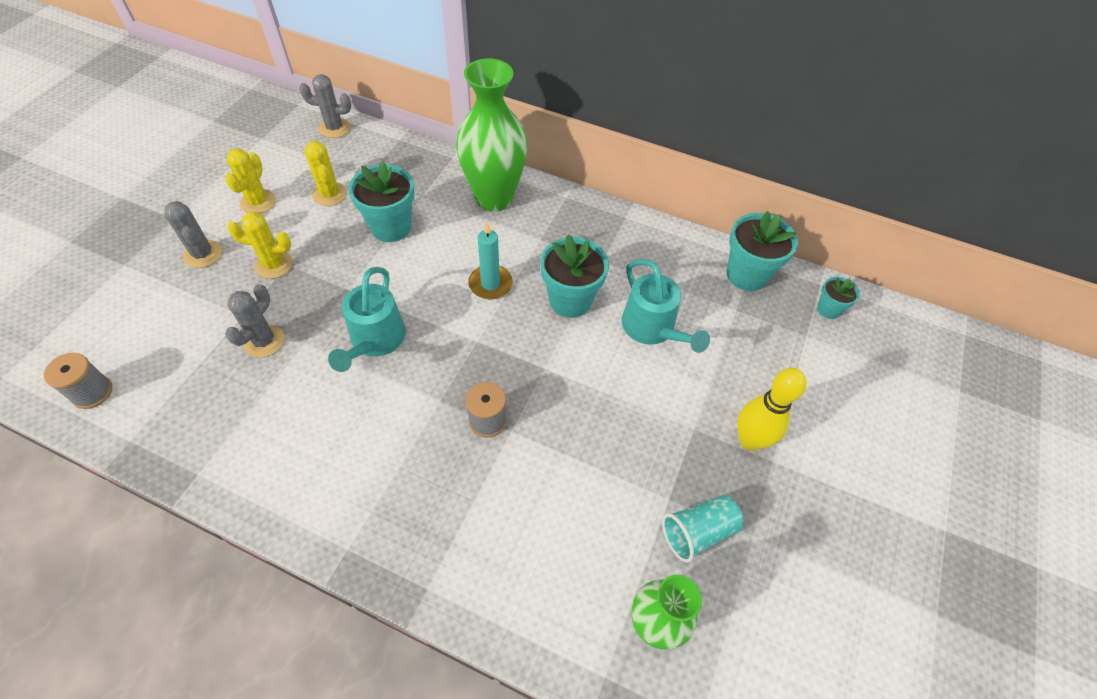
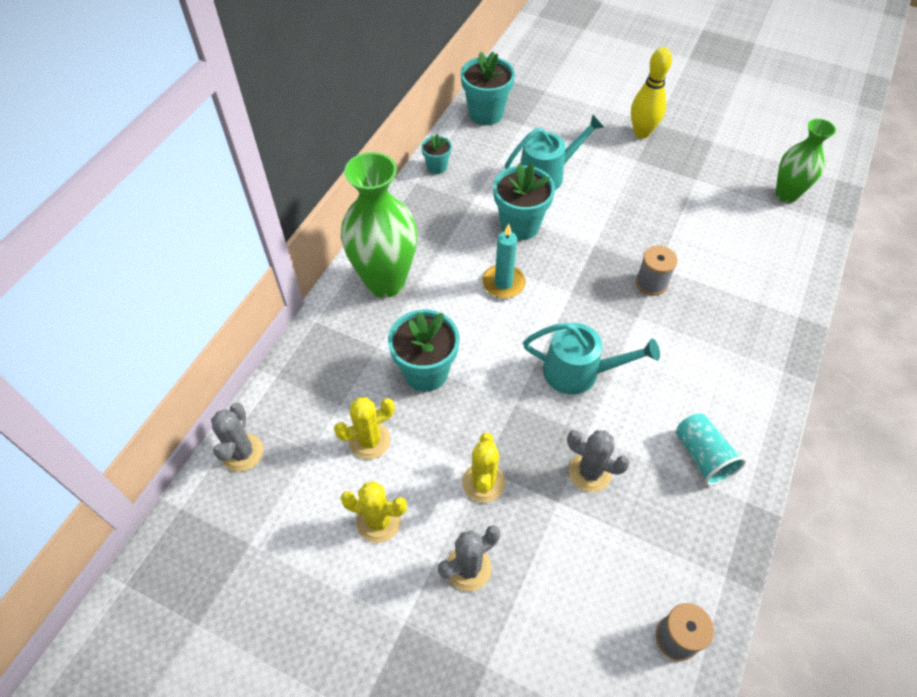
camera: 85 degrees left, 0 degrees up
(698, 532) = (717, 167): turquoise cup -> turquoise cup (702, 456)
(828, 309) = (519, 75): turquoise flower pot -> turquoise flower pot (437, 167)

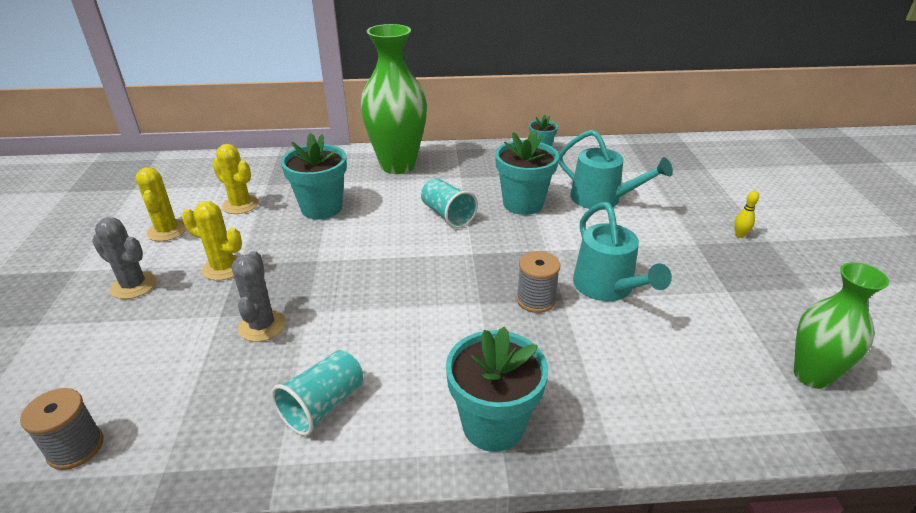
camera: 60 degrees right, 20 degrees down
(242, 452) = (207, 163): grey cactus -> none
(483, 482) = (223, 268): yellow cactus -> yellow cactus turned 45 degrees clockwise
(486, 113) = (632, 151): turquoise flower pot -> turquoise flower pot (493, 425)
(503, 283) = (447, 215): turquoise candle -> turquoise cup
(579, 372) = (379, 285): turquoise watering can -> turquoise watering can (607, 288)
(641, 133) = (739, 235): yellow bowling pin -> yellow bowling pin, size x0.44

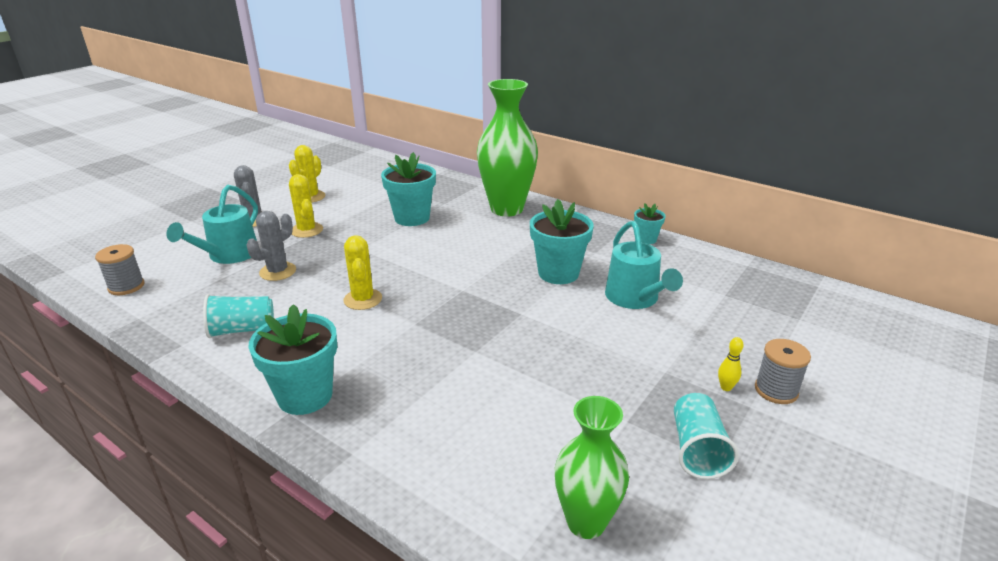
camera: 40 degrees right, 5 degrees down
(240, 205) = (369, 197): yellow cactus -> yellow cactus (363, 299)
(447, 215) = (487, 257): turquoise cup -> turquoise cup (697, 450)
(535, 300) = (455, 341): grey spool -> grey spool (776, 390)
(607, 288) = (523, 362): turquoise watering can -> turquoise watering can (229, 255)

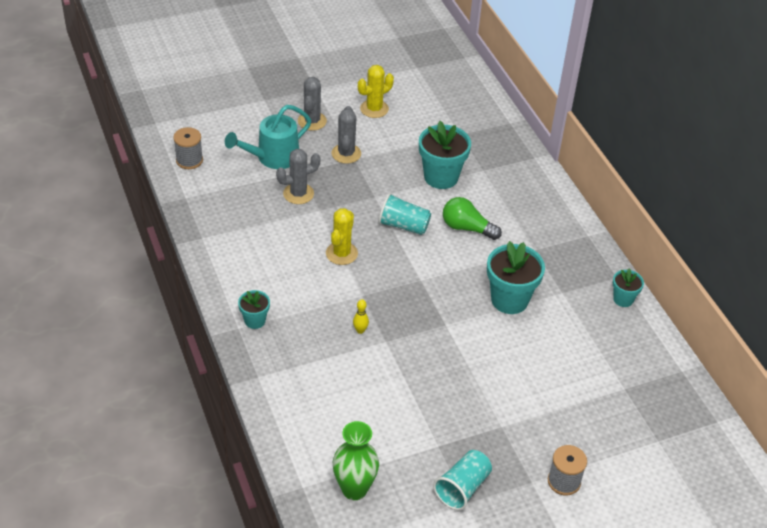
camera: 30 degrees right, 15 degrees up
(242, 330) = (245, 243): turquoise cup -> turquoise cup (403, 225)
(305, 396) = (255, 320): turquoise flower pot -> turquoise flower pot, size x0.54
(306, 230) = (346, 154): yellow cactus -> grey cactus
(468, 241) = (467, 228): none -> green light bulb
(506, 209) = (532, 203): green vase -> none
(635, 299) = (546, 355): turquoise watering can -> none
(726, 387) = (530, 460): yellow bowling pin -> yellow bowling pin (360, 330)

